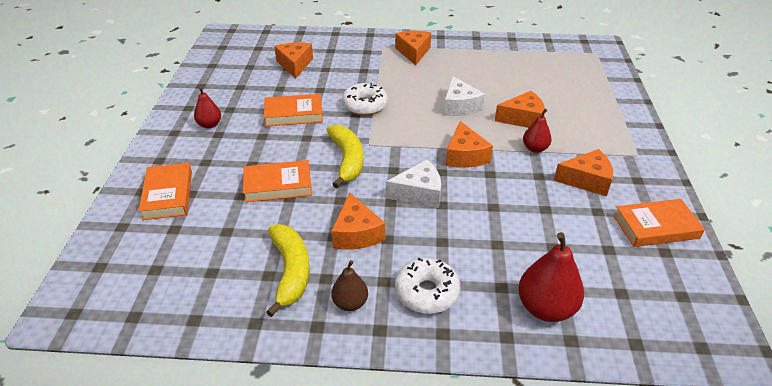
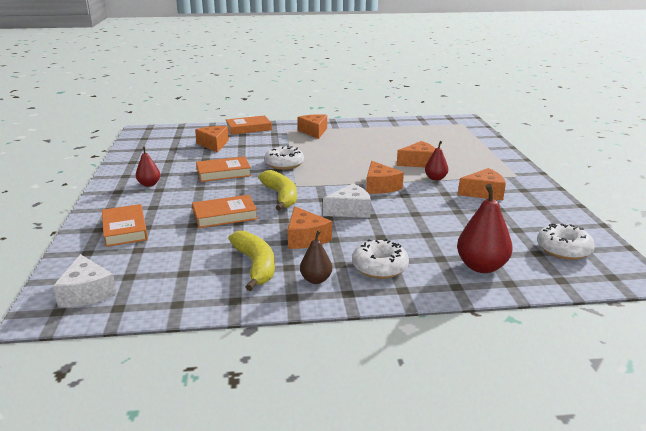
camera: 10 degrees left, 15 degrees down
(459, 106) = (364, 159): white cheese -> white cheese (87, 293)
(655, 292) = (563, 249): none -> white donut
(656, 227) = (548, 214): orange book -> orange book (248, 128)

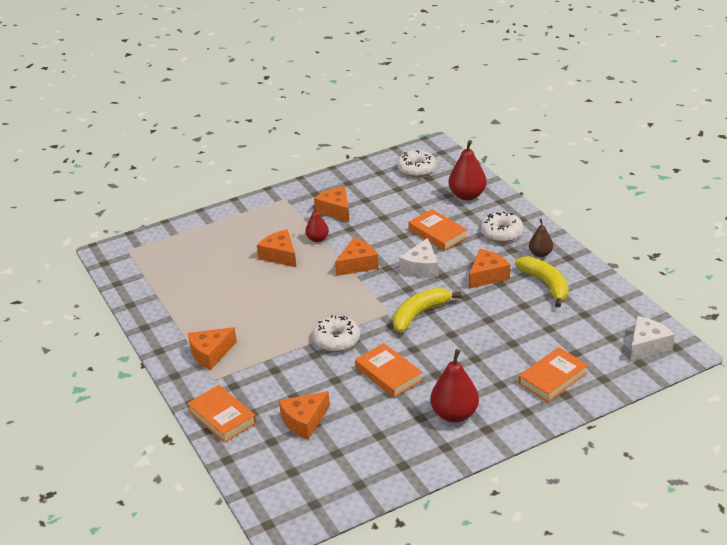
camera: 110 degrees left, 10 degrees up
(149, 184) = (454, 414): red pear -> red pear, size x1.69
(225, 215) = (482, 332): orange book -> orange book (437, 233)
(256, 266) = (546, 285): yellow banana -> yellow banana turned 105 degrees clockwise
(350, 210) = (421, 268): white cheese -> white cheese turned 120 degrees counterclockwise

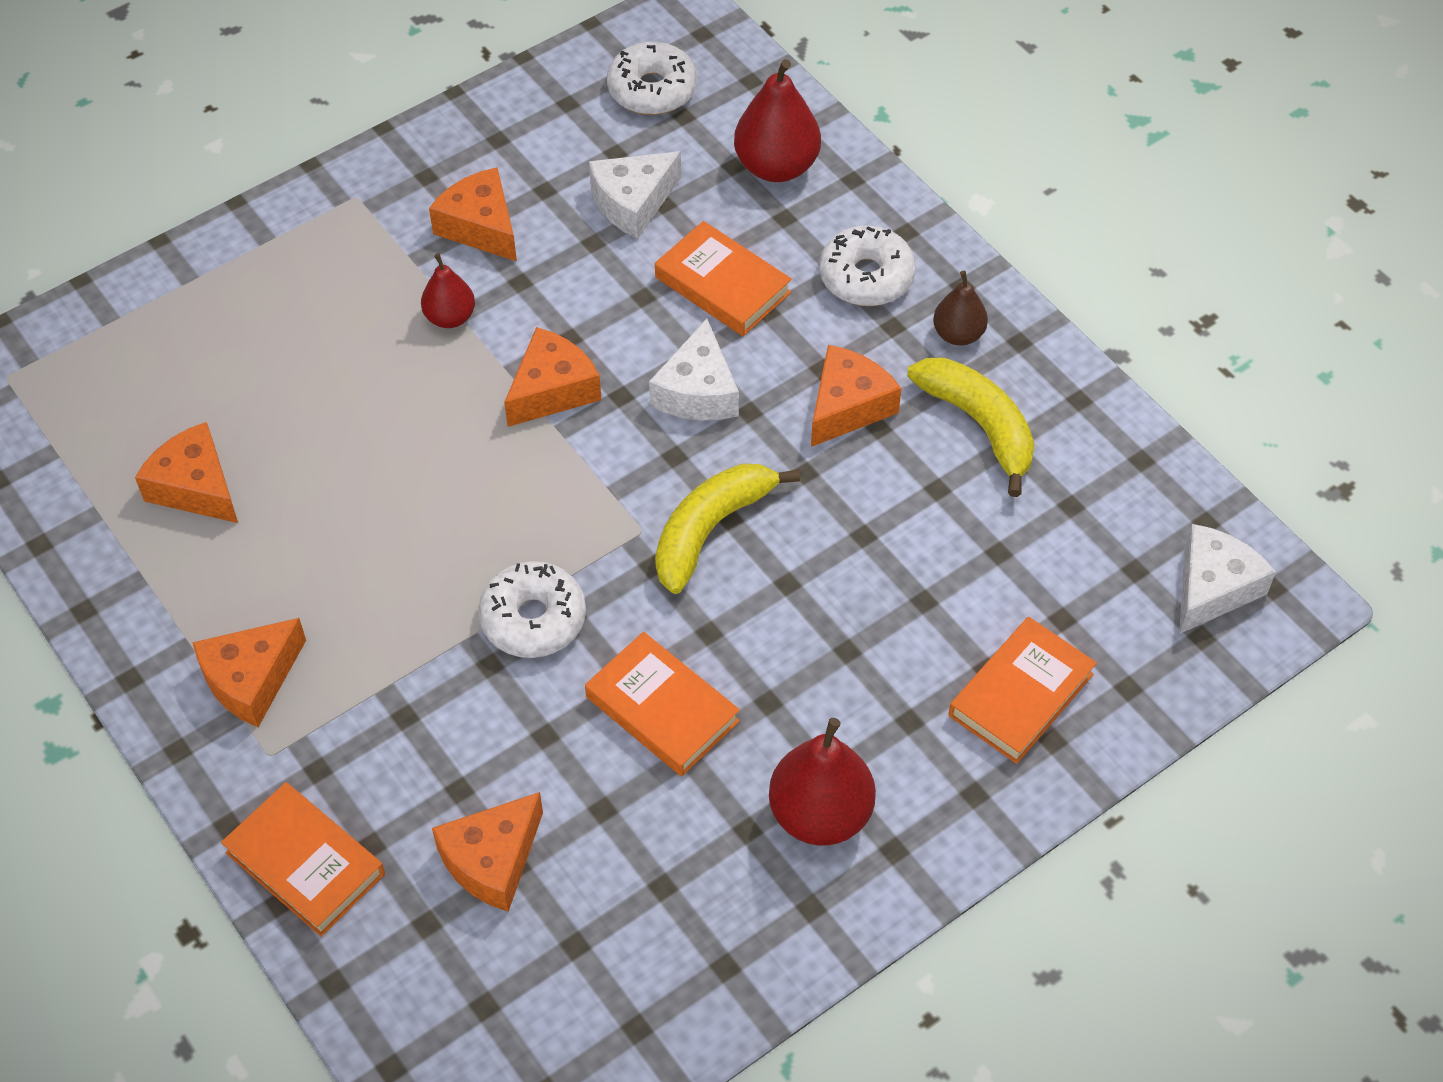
camera: 10 degrees left, 20 degrees up
(280, 255) = (370, 373): orange cheese -> orange cheese (196, 487)
(402, 205) = (633, 202): none -> white cheese

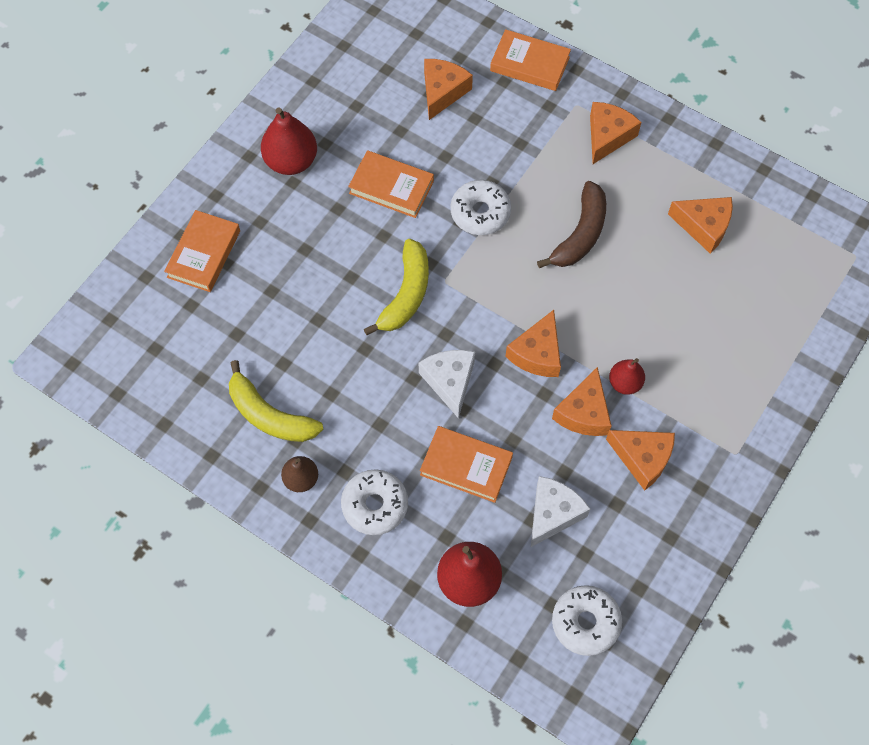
camera: 160 degrees right, 10 degrees up
(392, 535) = (580, 234): none -> brown banana
(848, 406) = (354, 401): orange cheese -> orange cheese (584, 412)
(1212, 588) = (107, 351): white cheese -> none

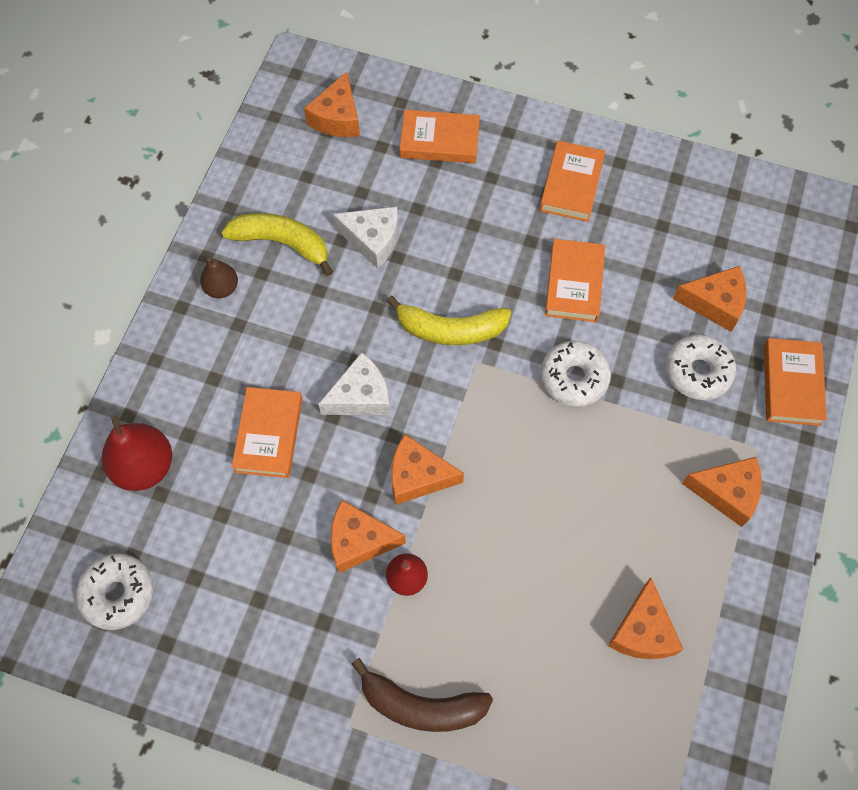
camera: 75 degrees right, 0 degrees up
(269, 415) = (282, 243): yellow banana -> yellow banana turned 90 degrees clockwise
(291, 161) = (571, 185): red pear -> orange book
(375, 505) = (208, 360): white donut -> white donut (697, 372)
(553, 513) = (234, 534): white cheese -> white cheese (372, 240)
(580, 234) = (582, 490): brown banana -> brown banana (421, 706)
(642, 458) = (319, 617): orange cheese -> orange cheese (337, 118)

